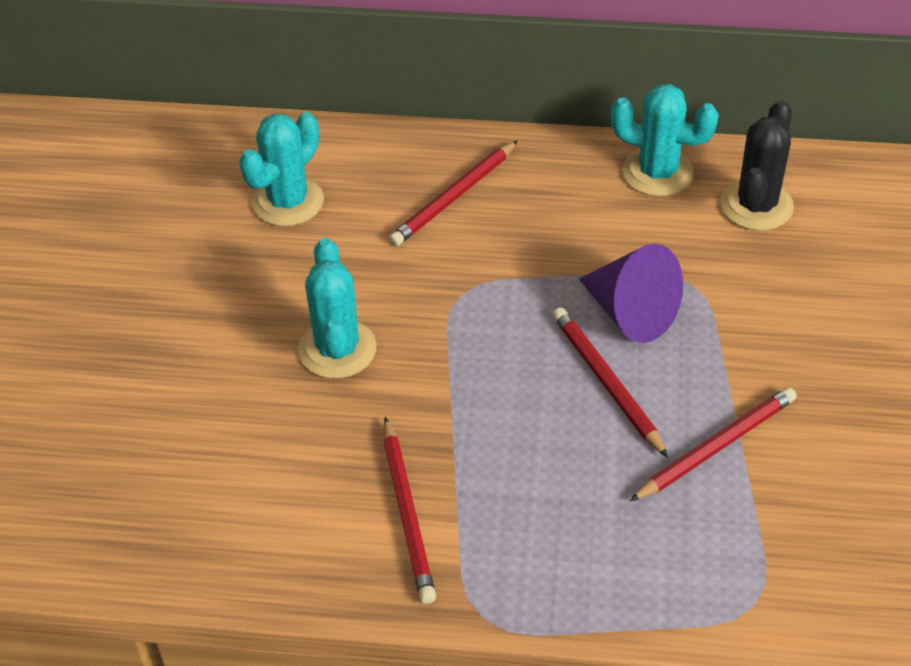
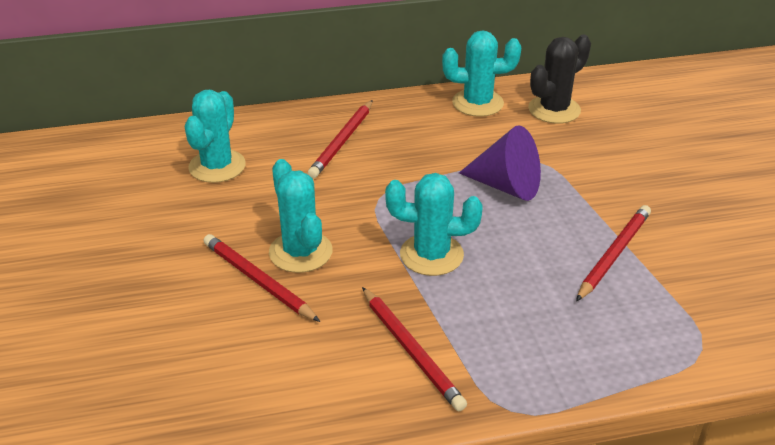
camera: 20 degrees left, 10 degrees down
(489, 391) = (431, 255): none -> turquoise cactus
(607, 383) = (514, 231): red pencil -> red pencil (258, 280)
(756, 205) = (554, 110): black cactus -> black cactus turned 45 degrees clockwise

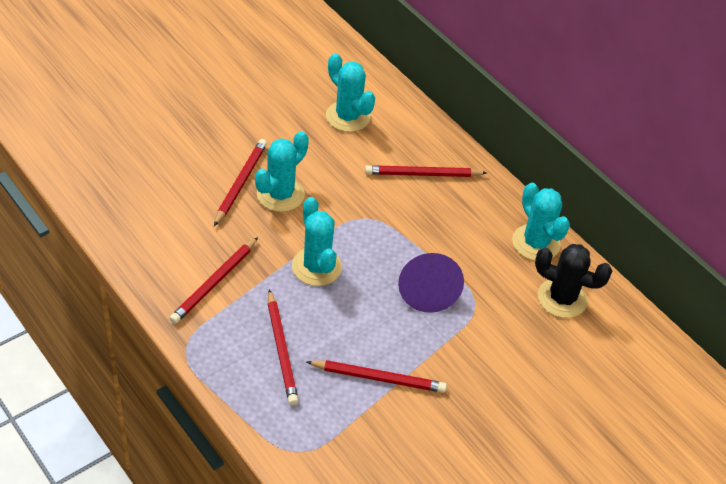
camera: 60 degrees right, 10 degrees up
(217, 166) = (348, 117): turquoise cactus -> turquoise cactus turned 60 degrees clockwise
(545, 319) = (281, 349): none -> red pencil

